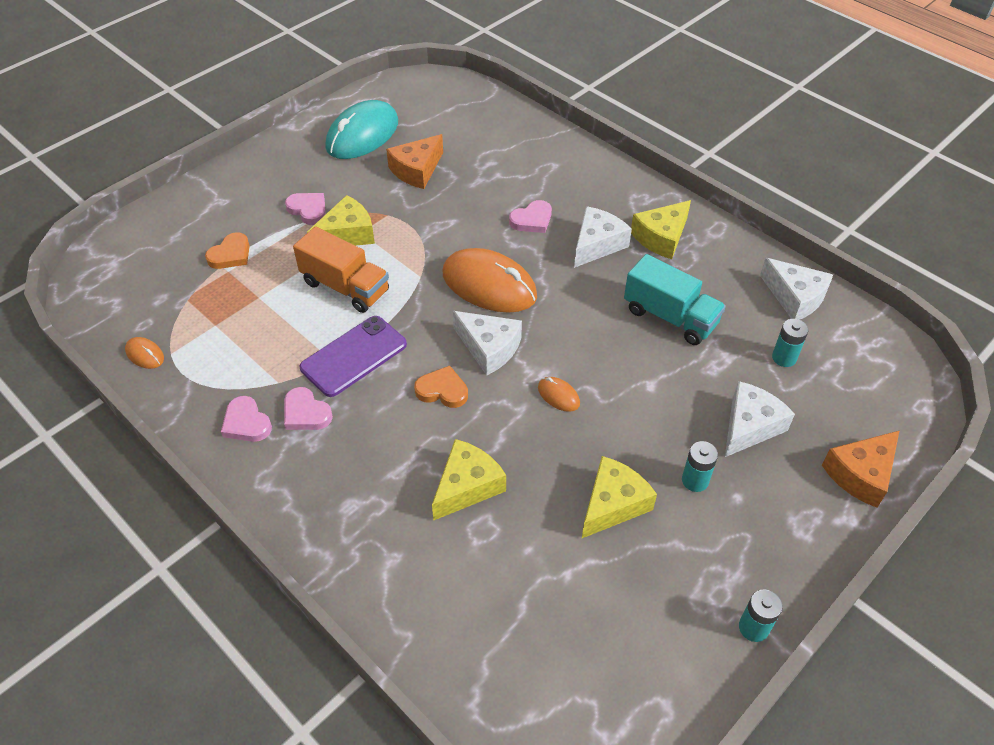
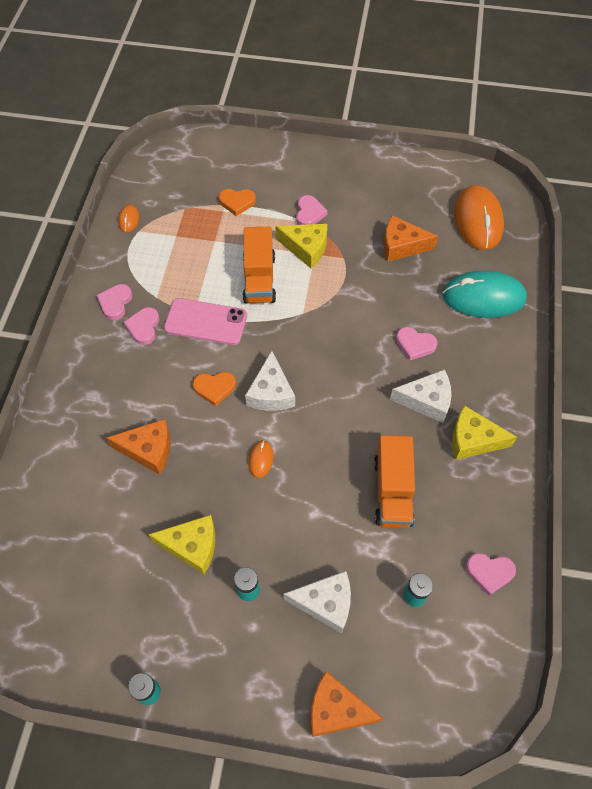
camera: 55 degrees right, 10 degrees up
(354, 356) = (206, 322): purple phone -> pink phone
(362, 135) = (407, 193): turquoise mouse -> turquoise mouse (483, 297)
(442, 390) = (214, 388): orange heart -> orange heart turned 105 degrees clockwise
(467, 486) = (148, 450): yellow cheese -> orange cheese
(489, 285) = (328, 357): orange mouse -> orange mouse (477, 220)
(670, 317) = (392, 491): turquoise truck -> orange truck
(795, 297) = (489, 572): white cheese -> pink heart

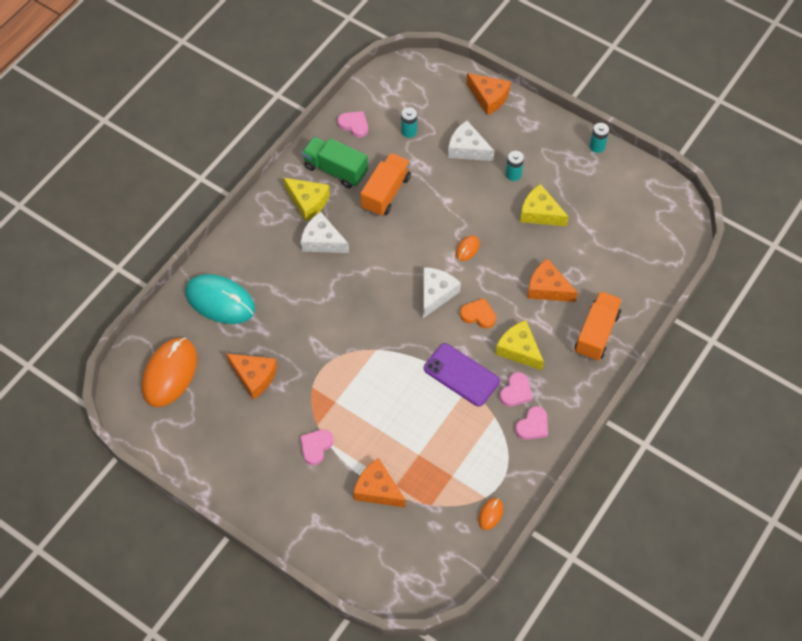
camera: 155 degrees left, 0 degrees up
(206, 322) = (461, 375): pink phone -> purple phone
(237, 202) = (377, 489): orange heart -> orange cheese
(259, 278) = (396, 397): orange truck -> orange truck (596, 333)
(306, 248) = (339, 410): yellow cheese -> yellow cheese (519, 350)
(415, 344) = (302, 285): pink heart -> none
(469, 495) = (335, 170): none -> green truck

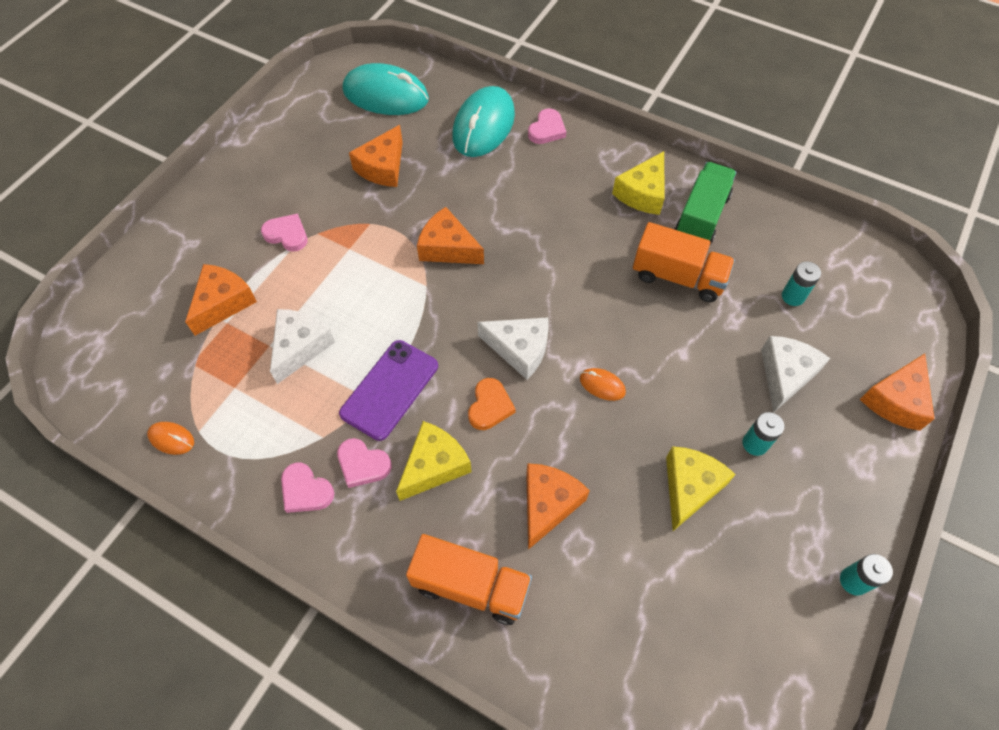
camera: 85 degrees right, 0 degrees up
(170, 373) = (386, 95): orange mouse -> turquoise mouse
(322, 241) = (585, 213): white cheese -> white cheese (300, 347)
(343, 333) = (448, 248): none -> orange cheese
(354, 125) = (782, 231): pink heart -> pink heart (547, 130)

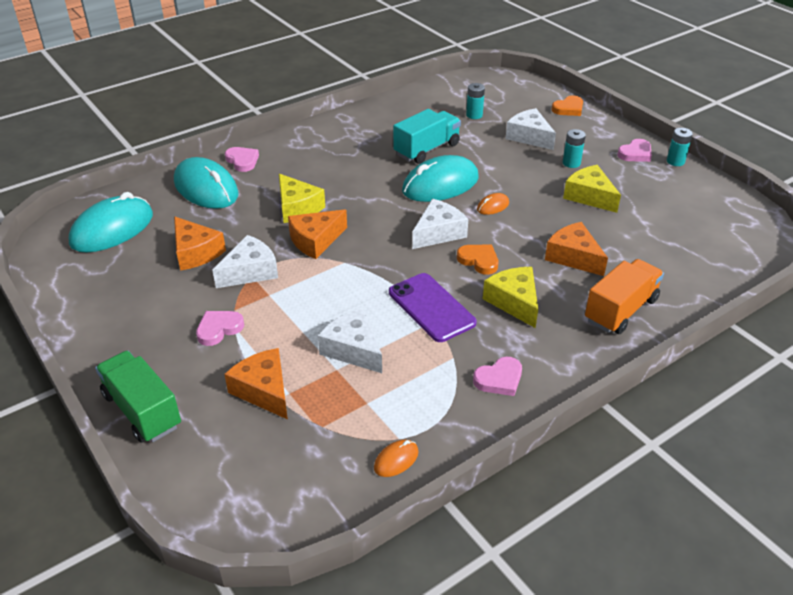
camera: 65 degrees left, 20 degrees down
(363, 464) = (492, 340): pink heart -> pink heart (635, 153)
(375, 219) = (250, 271): none -> white cheese
(613, 317) = (440, 184): none -> turquoise mouse
(642, 193) = (343, 140): yellow cheese -> yellow cheese (297, 208)
(678, 277) = (427, 149): orange truck -> turquoise truck
(701, 217) = (385, 125): green truck -> green truck (142, 410)
(896, 400) = (568, 109): orange cheese -> orange heart

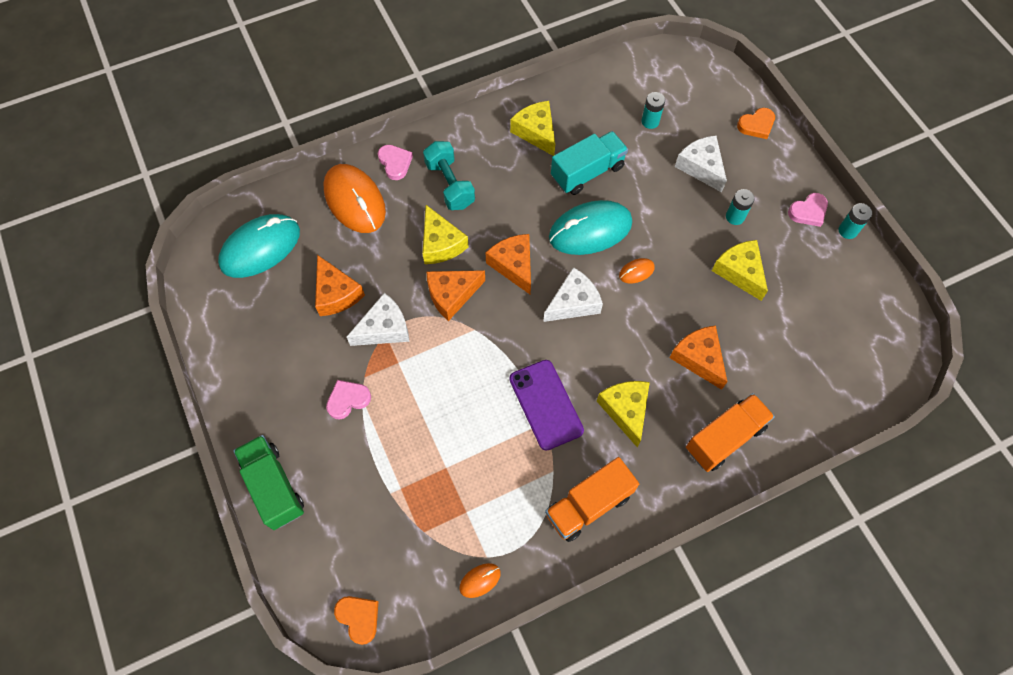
camera: 10 degrees right, 25 degrees up
(206, 188) = (354, 201): turquoise mouse -> orange mouse
(264, 390) = (379, 482): orange cheese -> orange cheese (514, 265)
(298, 169) = (450, 185): none -> turquoise dumbbell
(353, 349) = (464, 446): white cheese -> none
(372, 130) = (536, 132): none -> yellow cheese
(479, 261) = (604, 348): orange heart -> orange heart (359, 618)
(499, 379) = (588, 505): pink heart -> orange truck

